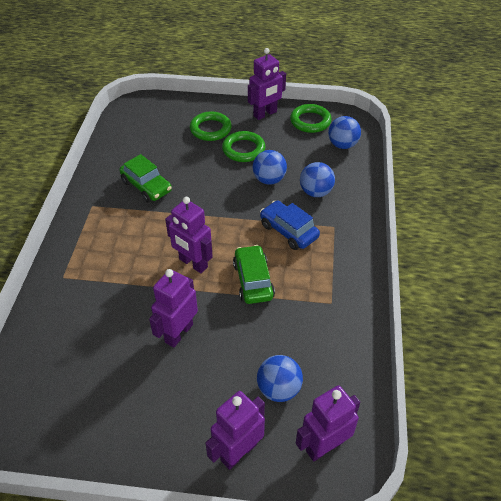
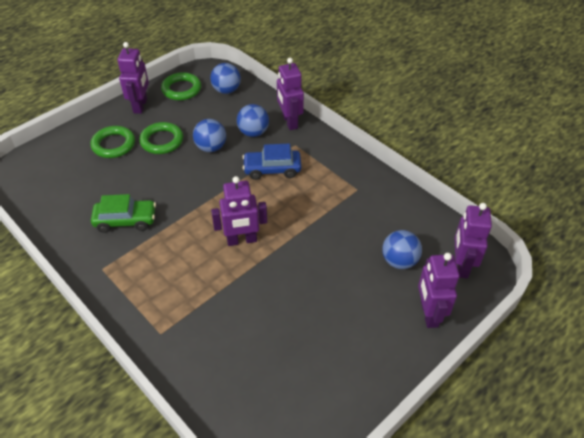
camera: 50 degrees left, 0 degrees up
(178, 333) = (298, 288): purple robot -> purple robot (289, 122)
(253, 280) = (295, 216): green car -> none

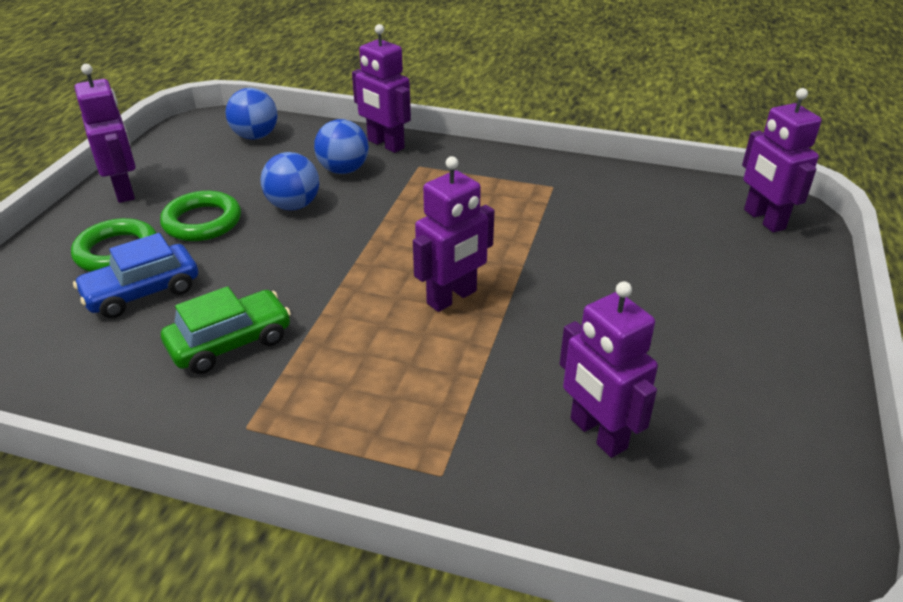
camera: 30 degrees left, 10 degrees down
(181, 89) = (179, 154): green ring -> none
(272, 169) = (413, 201): blue car -> blue car (142, 292)
(399, 261) = (688, 242): blue ball -> none
(428, 314) = (786, 283): purple robot -> purple robot (597, 434)

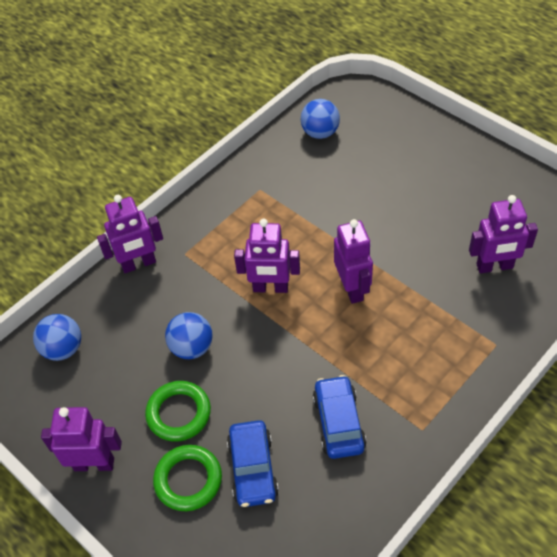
camera: 60 degrees left, 15 degrees up
(230, 343) = (338, 422): green car -> blue car
(343, 170) = (160, 302): blue ball -> blue ball (320, 133)
(763, 219) = (356, 108): purple robot -> purple robot (270, 288)

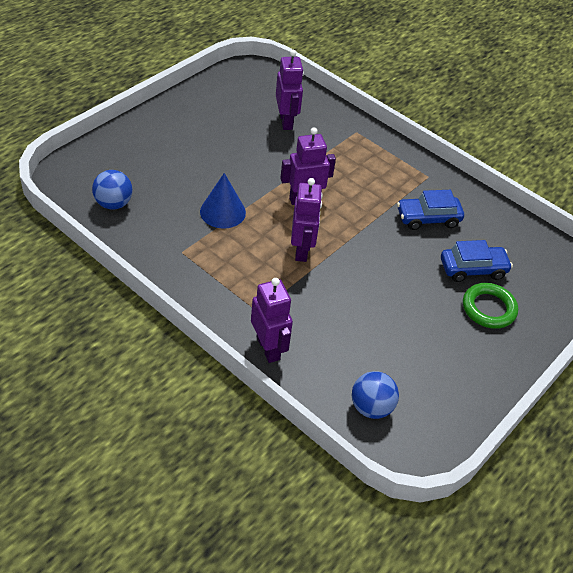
camera: 100 degrees left, 5 degrees down
(94, 464) = (485, 373): purple robot -> none
(179, 413) = (431, 315): green ring -> none
(192, 347) = (365, 306): blue ball -> none
(321, 216) = (222, 212): none -> blue cone

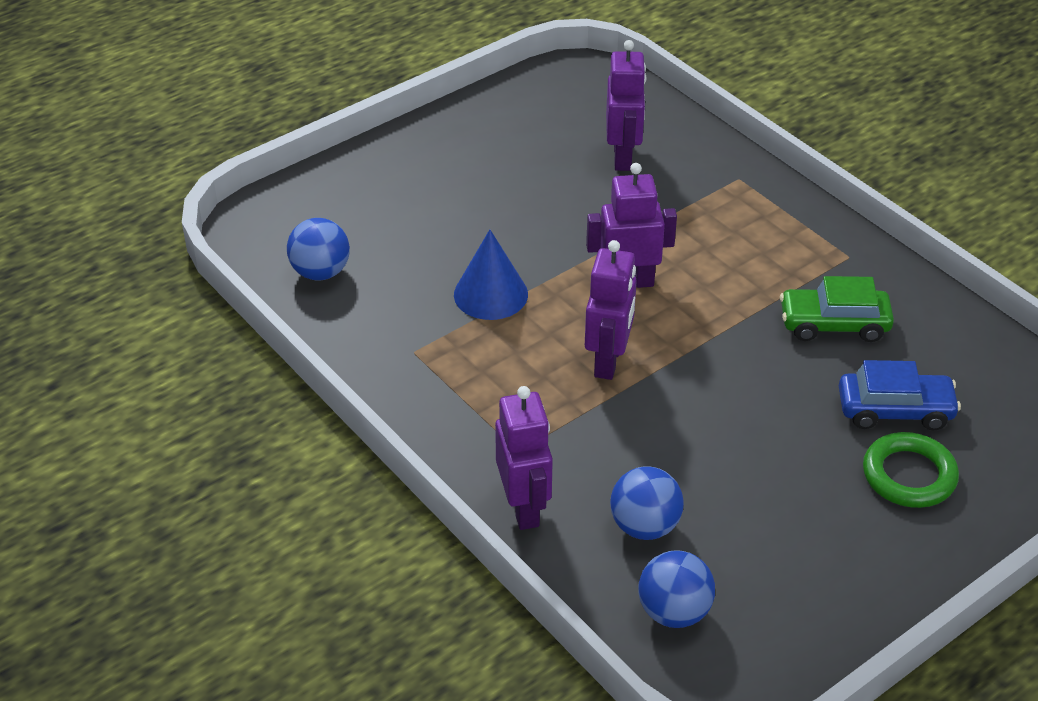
camera: 15 degrees right, 5 degrees down
(343, 354) = (644, 526): none -> blue ball
(428, 218) = (834, 324): blue car -> green car

